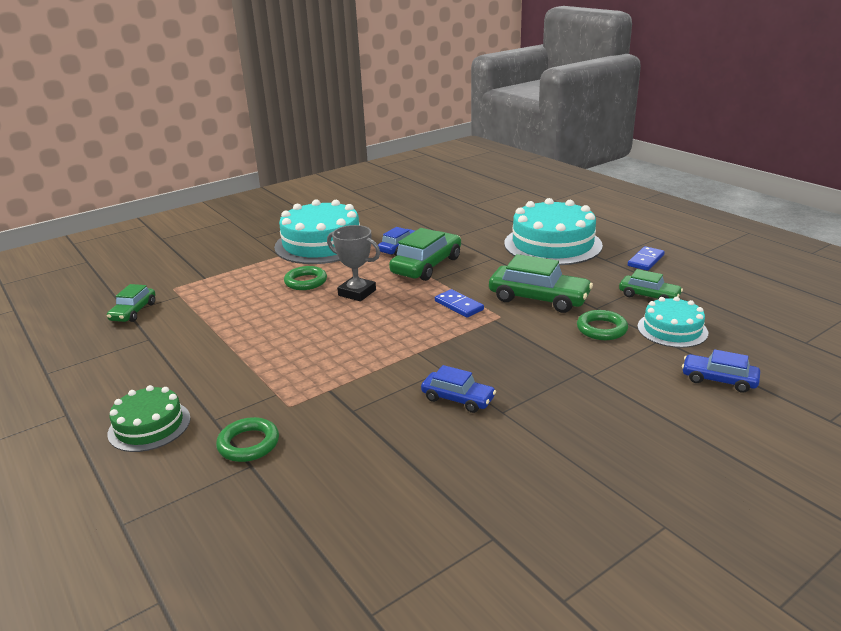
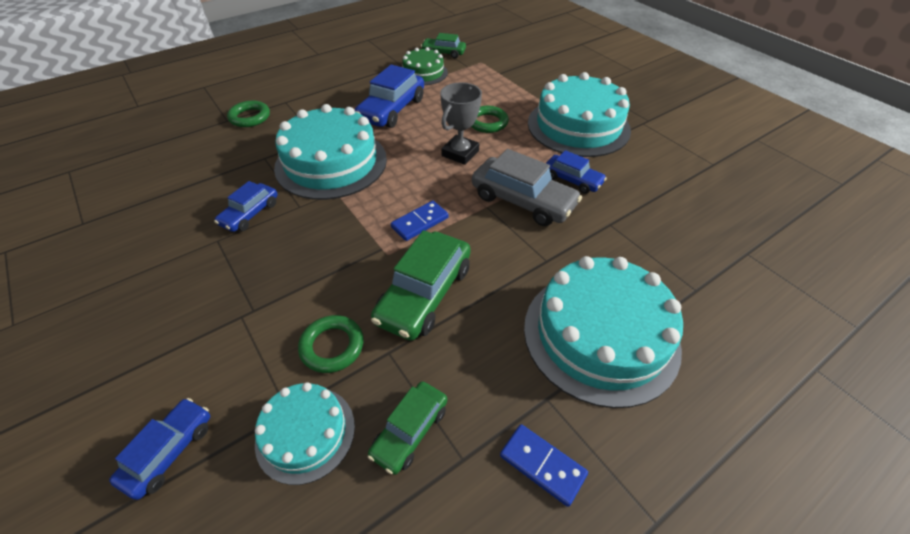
camera: 90 degrees right, 20 degrees up
(149, 426) = (290, 81): green cake -> green cake (423, 73)
(264, 335) = (392, 110): none -> blue car
(367, 361) = (331, 163): none -> turquoise cake
(427, 266) = (523, 201): green car -> grey car

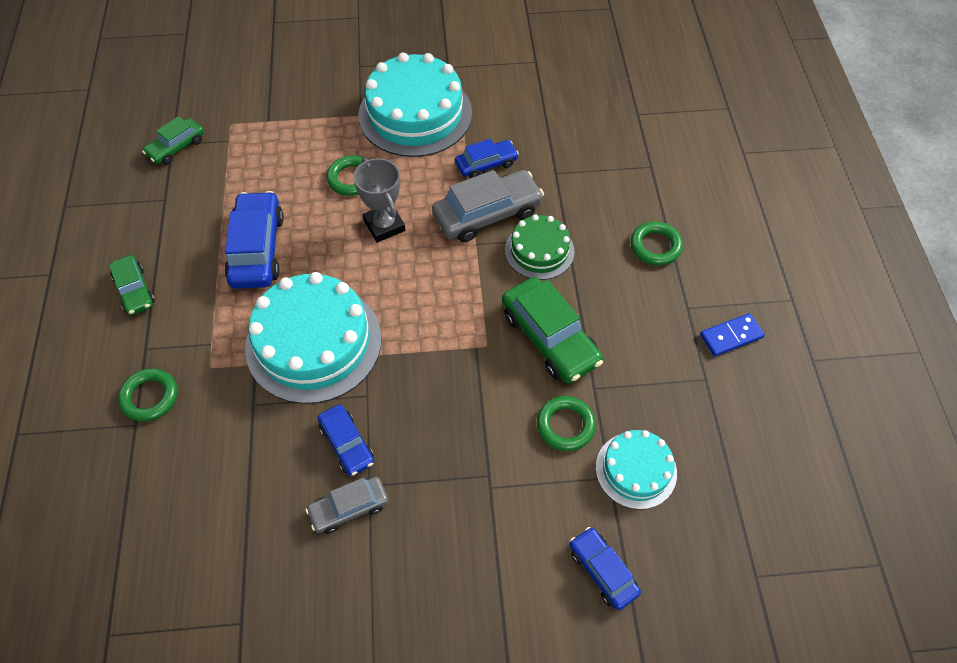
camera: 60 degrees left, 10 degrees up
(192, 238) = (349, 508): none -> grey car
(392, 110) = (257, 249): blue car -> blue car turned 150 degrees counterclockwise
(410, 431) = (668, 401): green car -> green car (134, 290)
(420, 222) = (461, 303): blue domino -> none
(423, 73) = (204, 186): green cake -> green cake (539, 251)
(600, 335) = (655, 246): turquoise cake -> green ring

